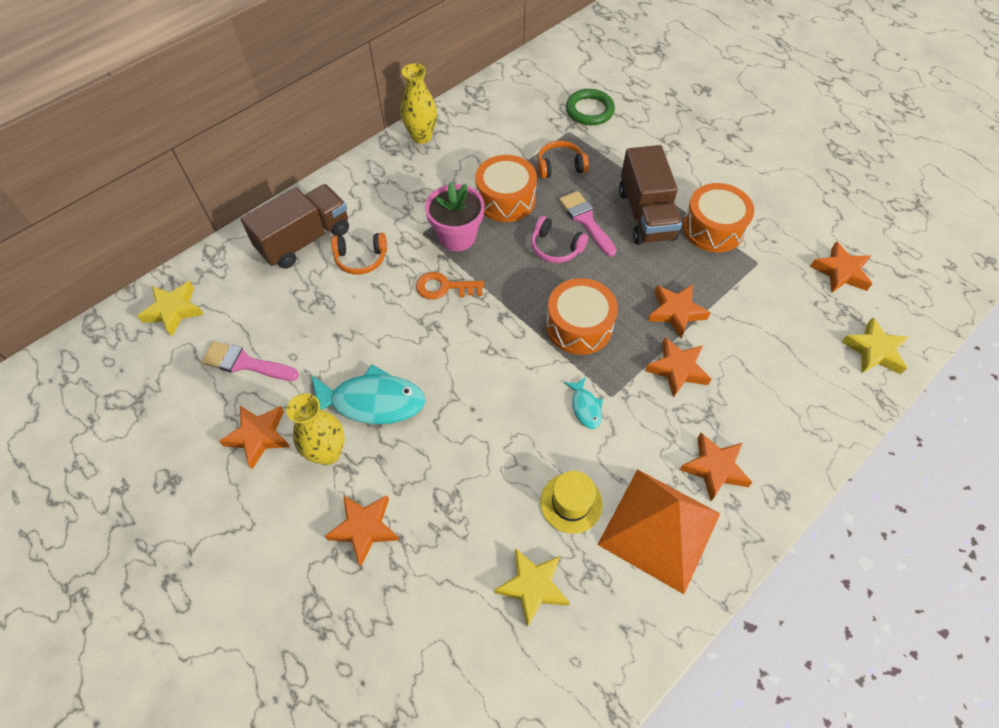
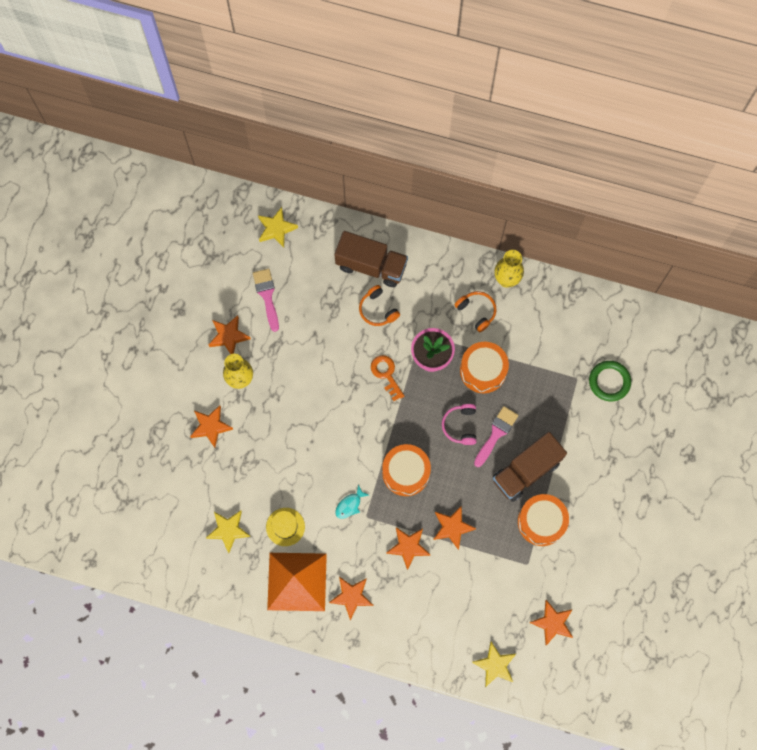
camera: 60 degrees right, 15 degrees up
(371, 402) = (283, 382): turquoise fish -> none
(560, 166) = (537, 390): orange headphones -> orange headphones (477, 311)

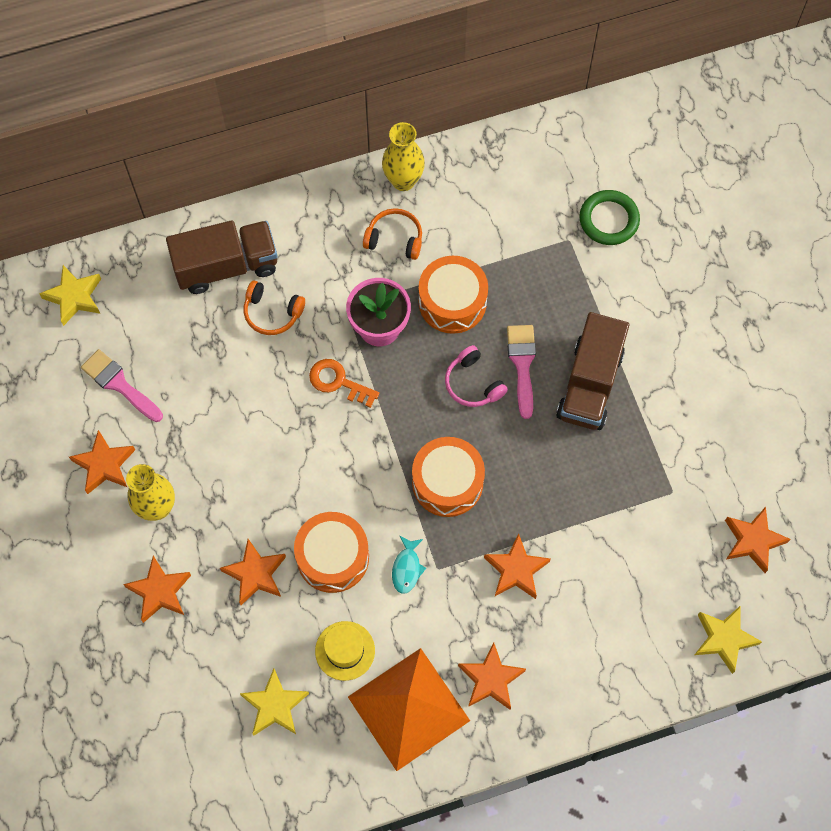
camera: 35 degrees left, 5 degrees down
(452, 527) = (552, 510): orange star -> orange star (255, 574)
(541, 522) = (651, 431): orange drum -> orange drum (333, 557)

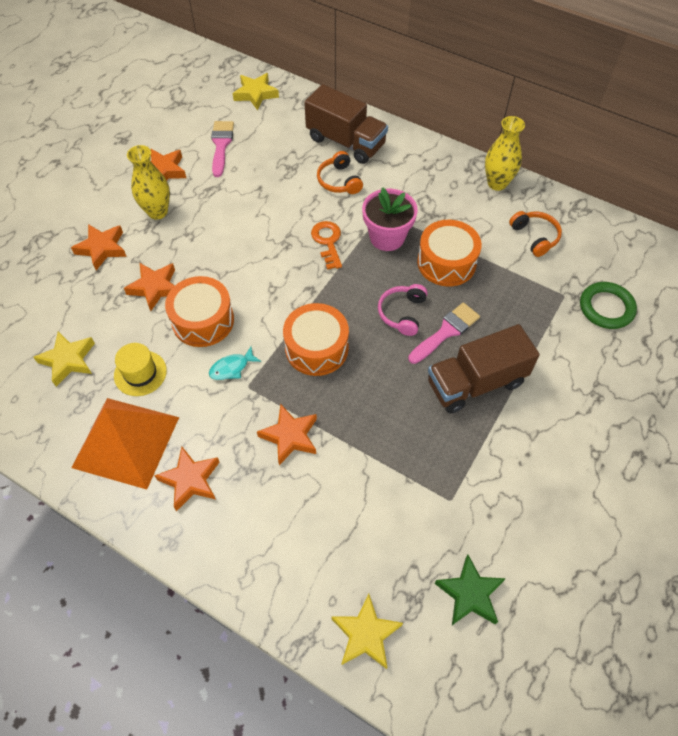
camera: 50 degrees right, 10 degrees down
(394, 239) = (454, 205): orange headphones -> orange headphones (535, 237)
(753, 541) = (469, 594): orange star -> green star

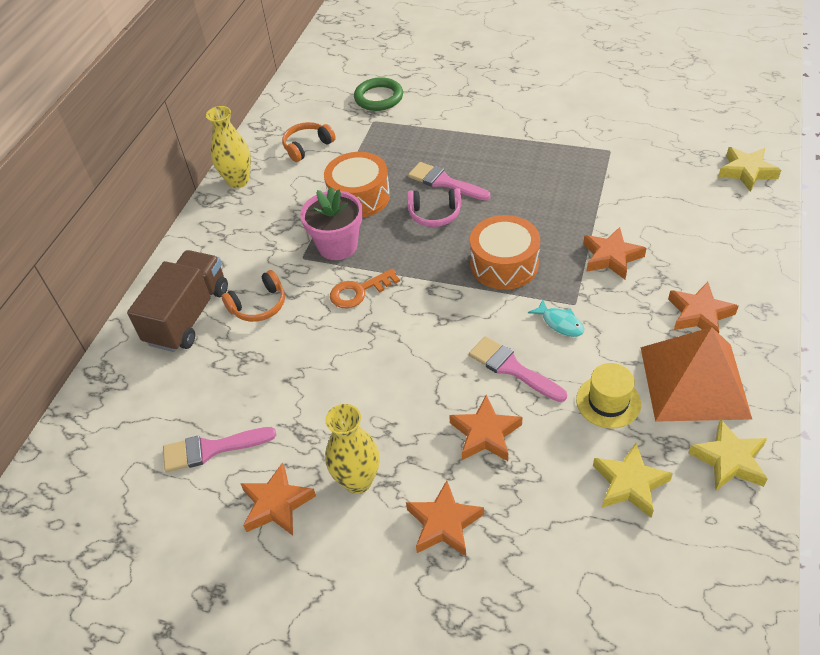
camera: 100 degrees left, 10 degrees down
(203, 320) = (512, 368): orange drum -> pink brush
(255, 94) = (95, 442): yellow star -> yellow star (729, 460)
(469, 594) = (678, 128): green star -> none
(476, 383) = (491, 155): brown truck -> none

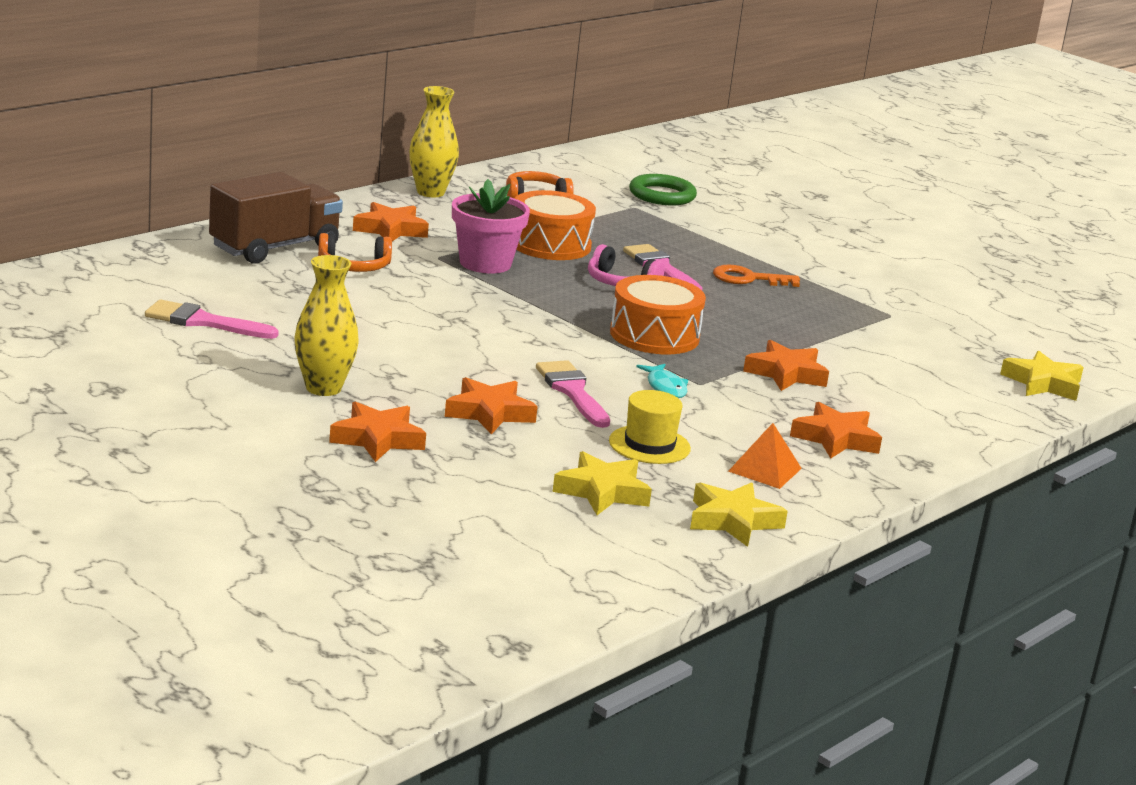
camera: 20 degrees right, 25 degrees down
(276, 504) = (228, 370): orange star -> orange star (390, 229)
(359, 291) = (470, 295): orange key -> orange key (748, 279)
(694, 382) = (764, 469): orange pyramid -> orange pyramid, size x0.47

